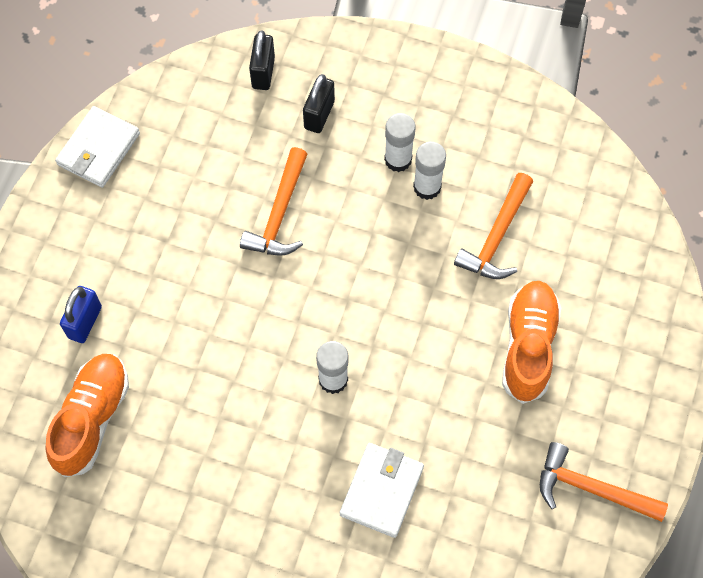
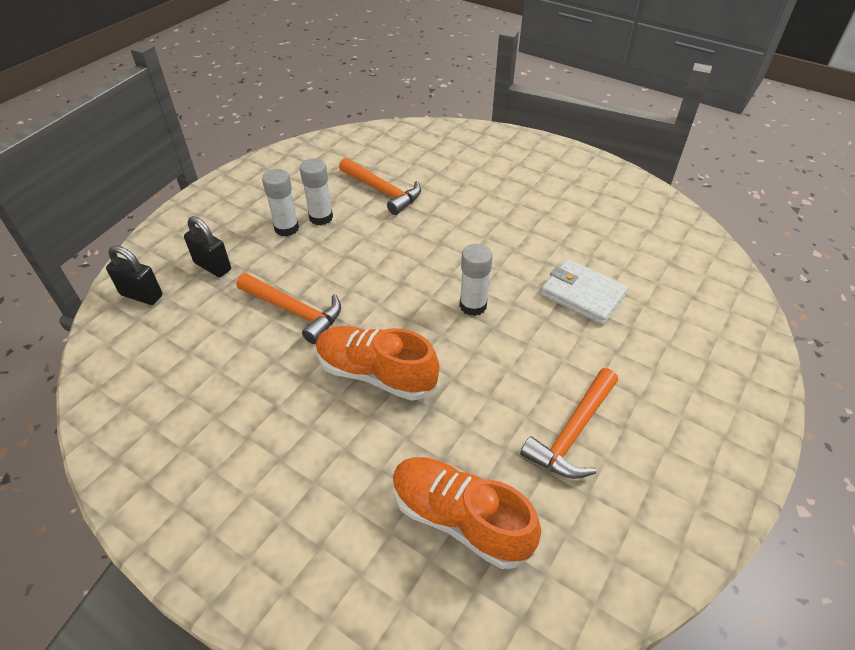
camera: 75 degrees left, 20 degrees down
(85, 322) = (336, 505): blue padlock -> none
(98, 149) = (127, 450): white wallet -> none
(528, 346) = (478, 193): orange shoe -> orange shoe (376, 373)
(591, 488) = (596, 187): orange hammer -> orange hammer (573, 432)

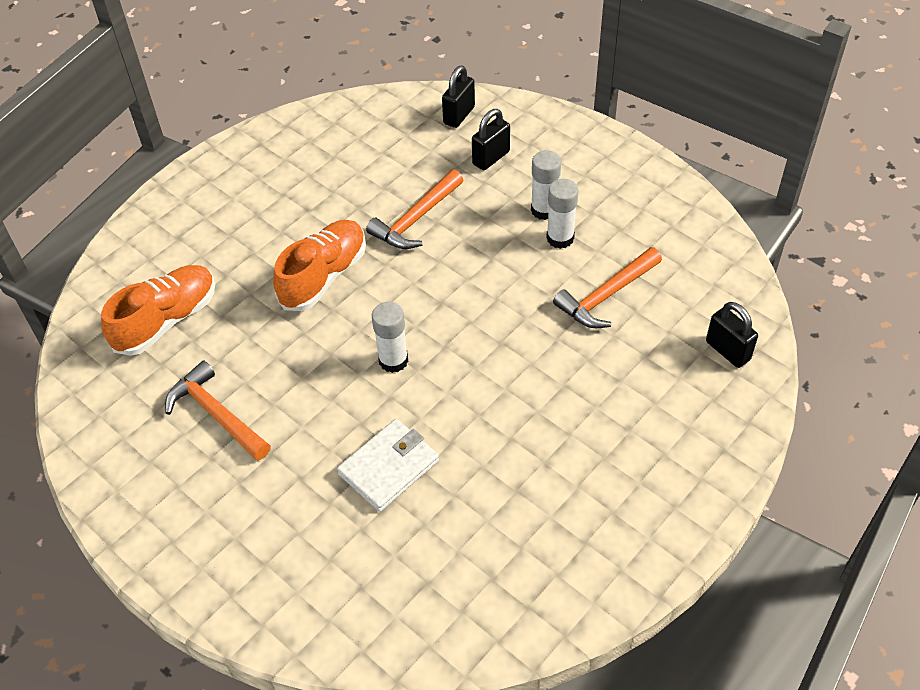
camera: 100 degrees right, 5 degrees up
(426, 139) = (727, 351): none -> black padlock

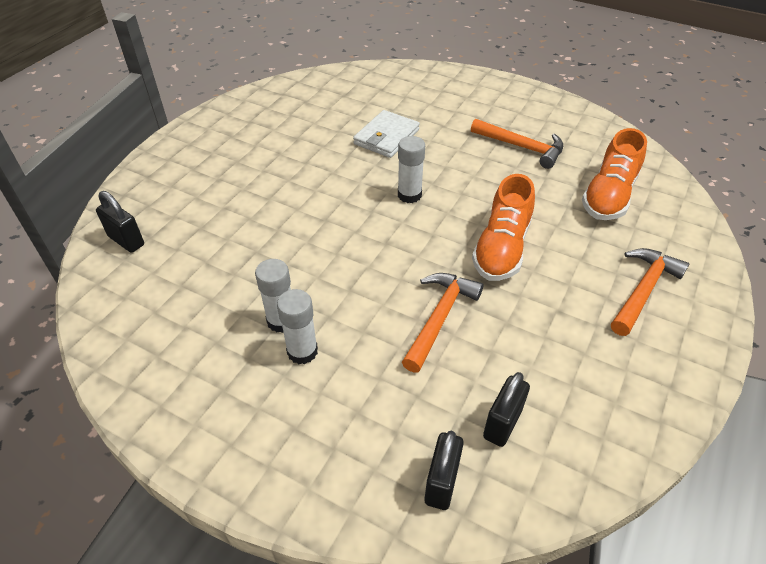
camera: 165 degrees right, 5 degrees down
(491, 158) = (379, 414): black padlock -> black padlock (502, 423)
(606, 296) = (232, 270): orange hammer -> orange hammer (643, 290)

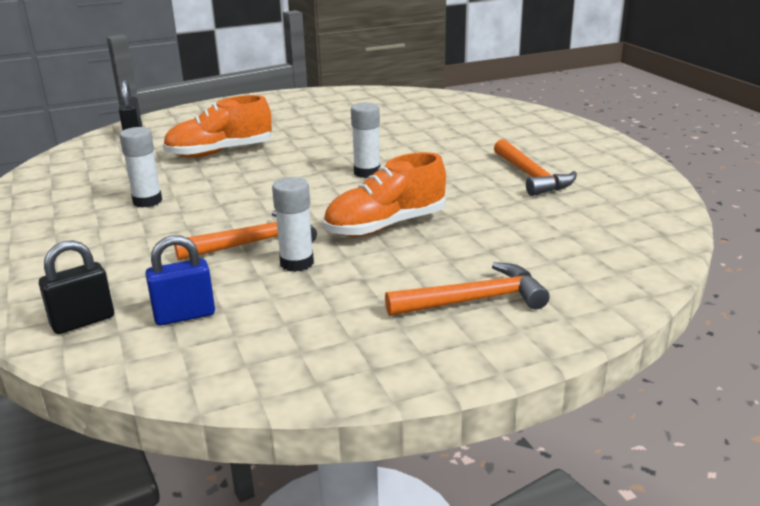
camera: 40 degrees right, 20 degrees down
(302, 351) = (130, 220): white glue stick -> white glue stick (297, 263)
(386, 137) = (412, 137): white wallet -> none
(502, 423) = (184, 315): black padlock -> blue padlock
(608, 196) = (565, 232): orange shoe -> orange shoe (220, 152)

